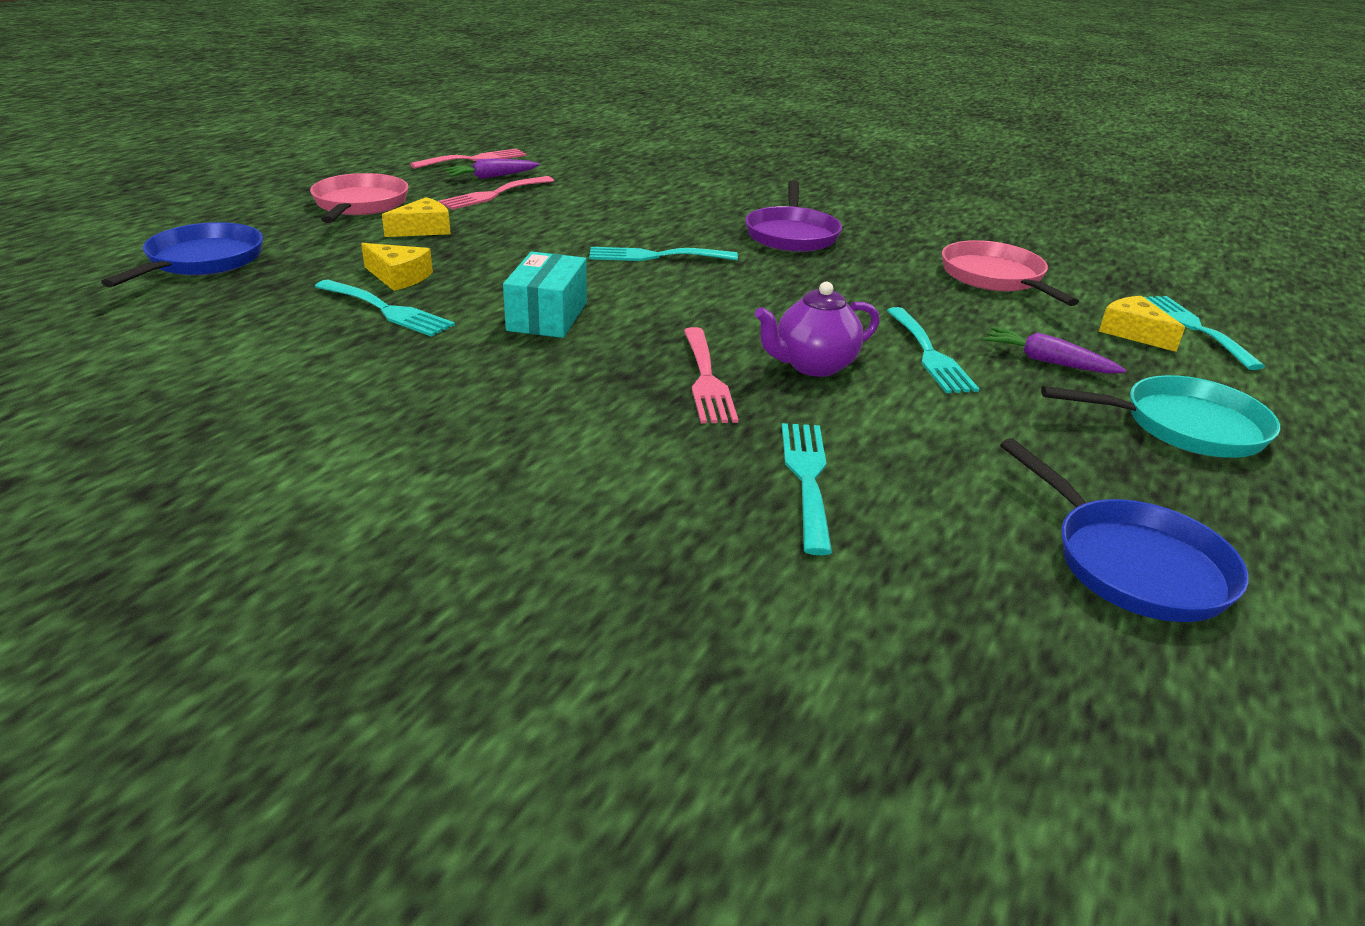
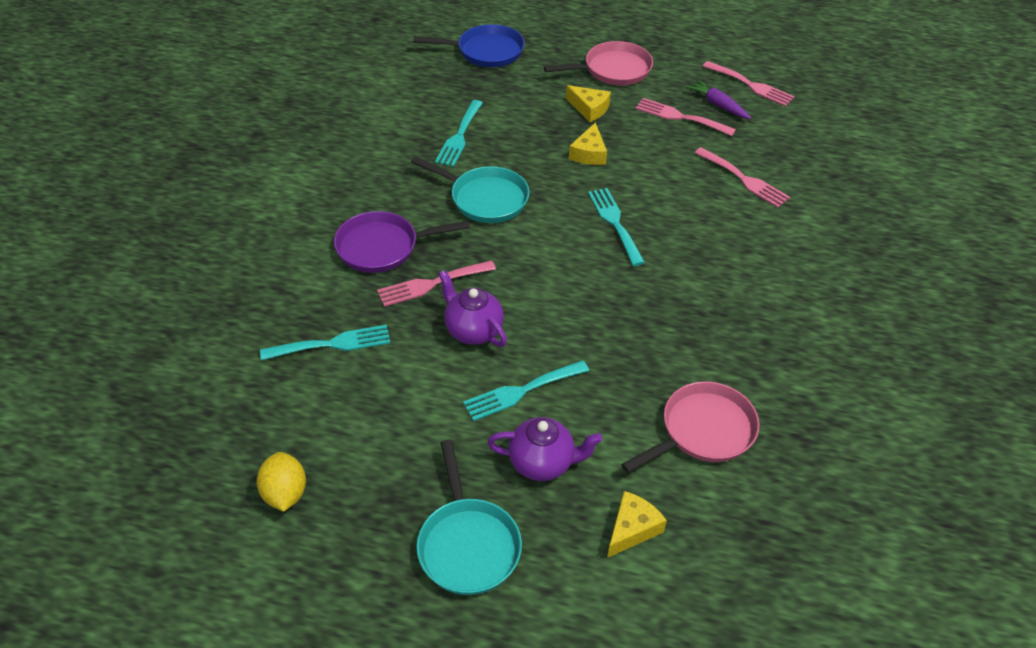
camera: 75 degrees right, 15 degrees up
(398, 277) = (507, 124): yellow cheese -> yellow cheese (589, 153)
(547, 316) = (484, 198): turquoise box -> turquoise pan
(628, 192) = (744, 179): none -> pink fork
(791, 234) = (715, 289): purple pan -> purple pan (383, 247)
(1046, 361) = (542, 463): purple carrot -> purple teapot
(1131, 563) = (285, 493): blue pan -> yellow lemon
(1194, 328) = (670, 580): turquoise fork -> none

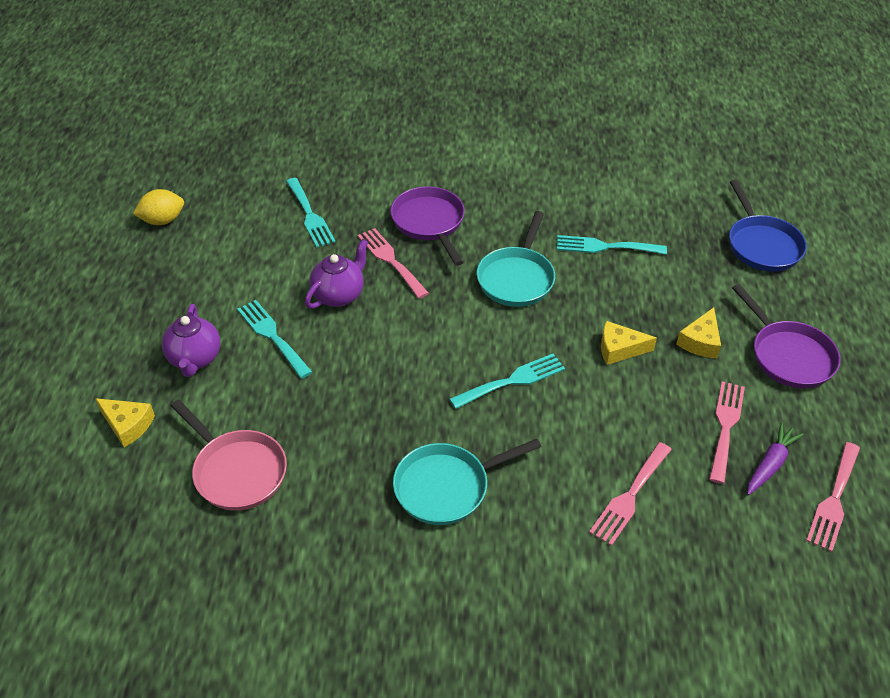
camera: 80 degrees right, 0 degrees up
(467, 544) = (116, 324): turquoise pan -> turquoise pan (447, 487)
(613, 70) = (788, 355): pink pan -> purple pan

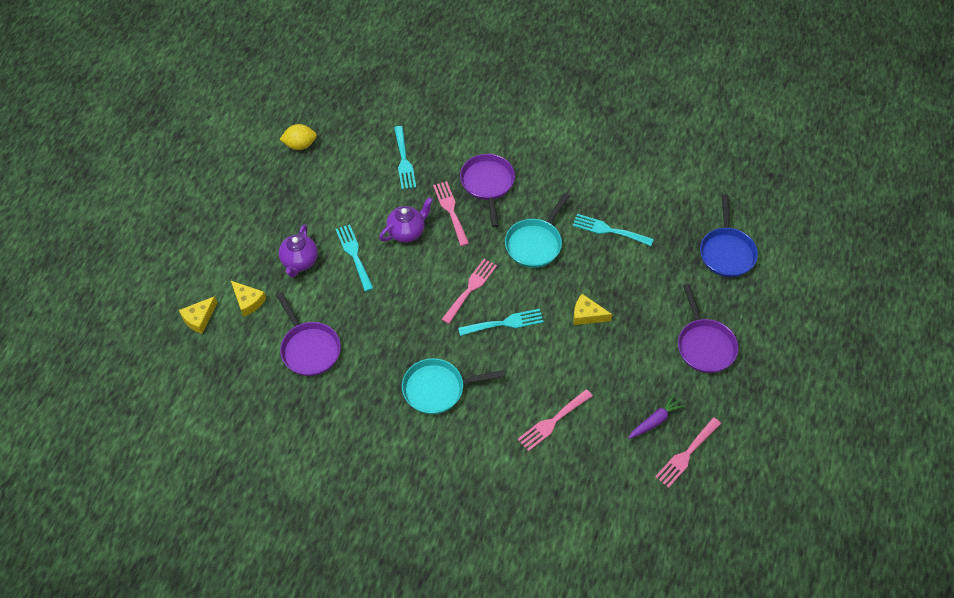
camera: 15 degrees right, 10 degrees up
(236, 471) = (309, 348): pink pan -> purple pan
(700, 341) = (646, 321): yellow cheese -> yellow cheese (199, 318)
(725, 426) = (636, 388): pink fork -> pink fork (470, 288)

